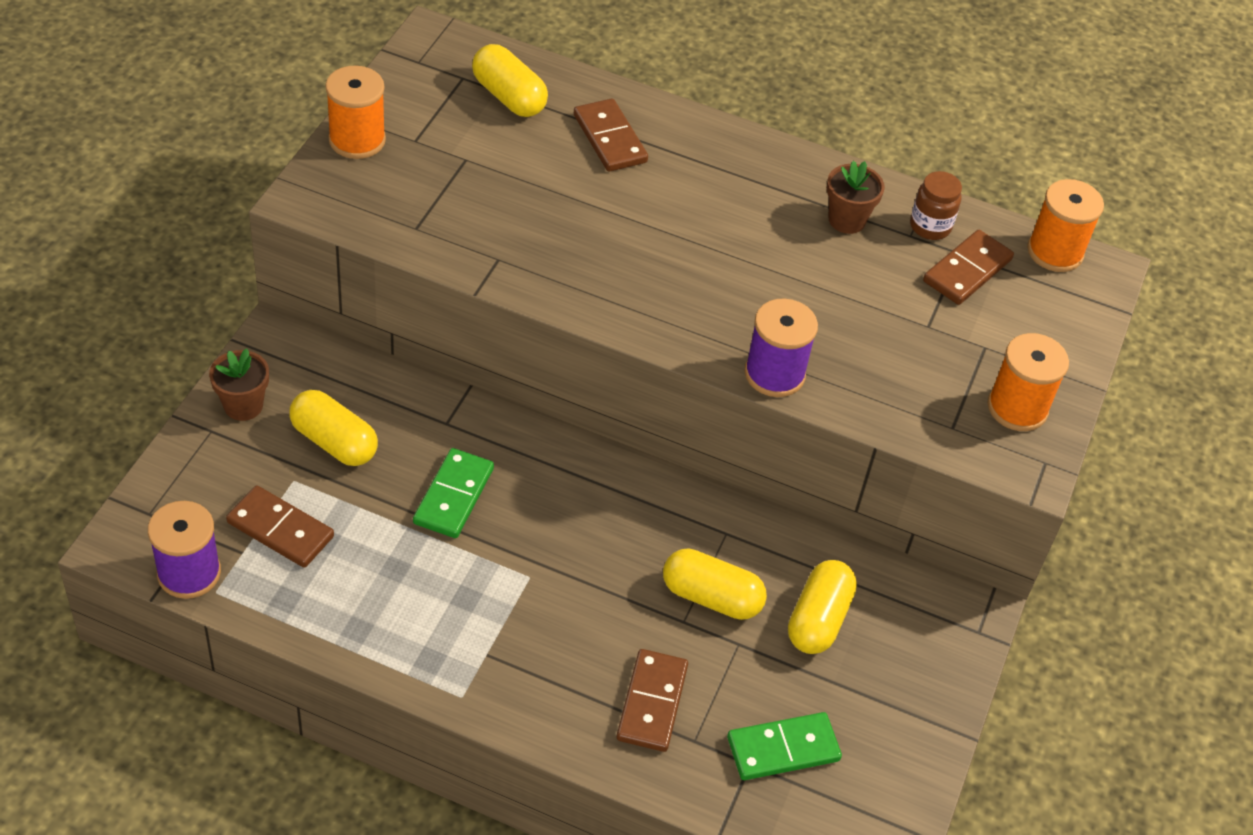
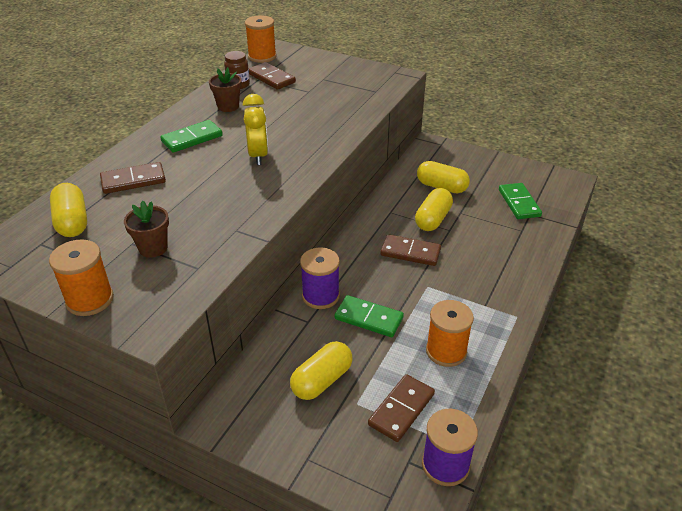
camera: 80 degrees left, 10 degrees down
(243, 405) = (283, 438): brown flower pot -> brown flower pot (153, 248)
(509, 96) = (72, 222): yellow capsule -> yellow capsule turned 75 degrees counterclockwise
(652, 703) = (503, 243): brown domino -> brown domino (410, 252)
(694, 269) = (258, 156): none -> yellow clock
(734, 187) = (192, 138): none -> green domino
(774, 374) = (341, 135): purple spool -> purple spool (320, 296)
(1017, 408) = (362, 75): orange spool -> orange spool (446, 351)

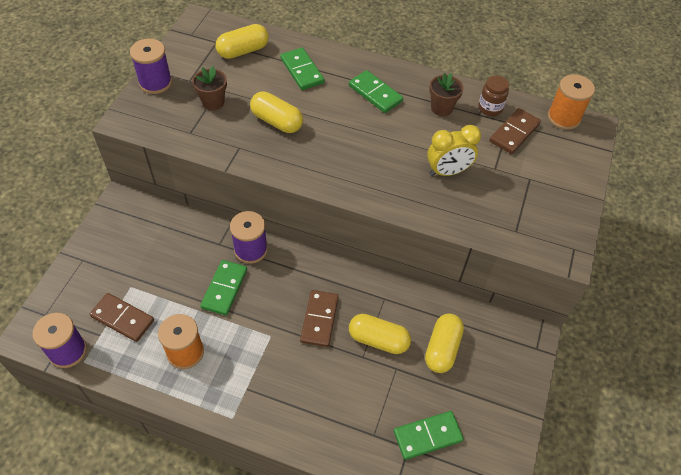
camera: 80 degrees right, 15 degrees up
(90, 300) = (155, 83): orange spool -> purple spool
(133, 180) = (302, 71): brown domino -> green domino
(258, 156) = (355, 145): yellow clock -> yellow clock (447, 171)
(322, 380) = (154, 261): yellow capsule -> yellow capsule (277, 121)

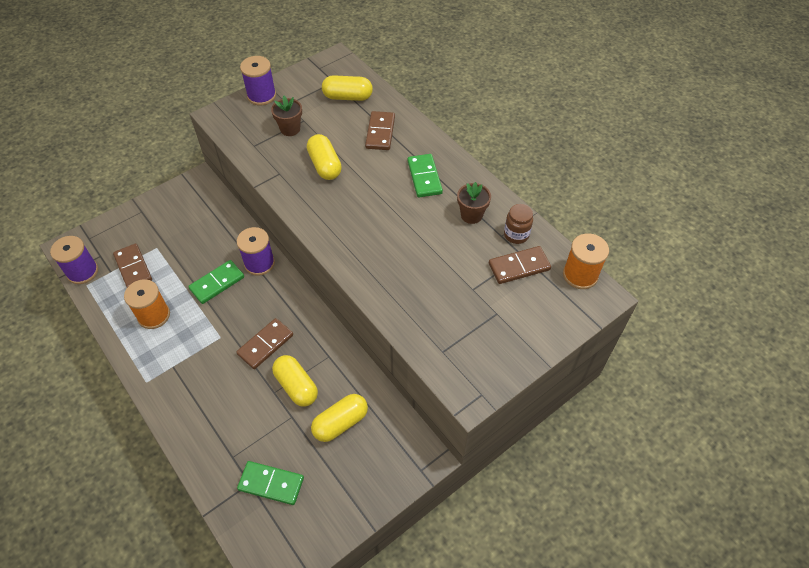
camera: 35 degrees right, 0 degrees up
(302, 71) = (380, 132): green domino -> brown domino
(447, 171) = (428, 271): yellow clock -> none

